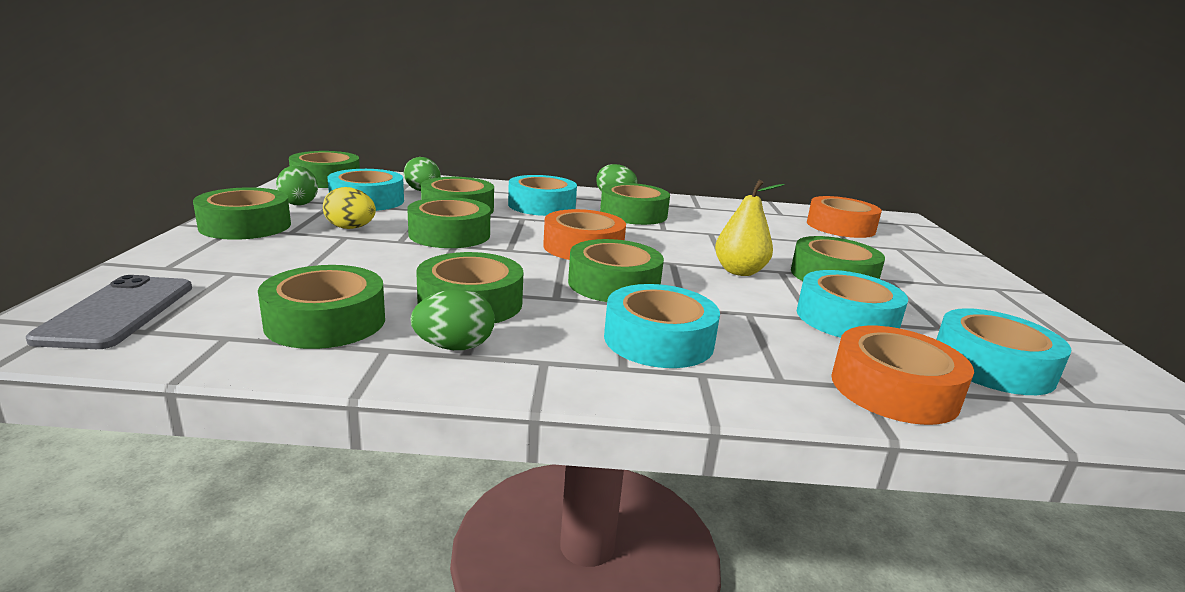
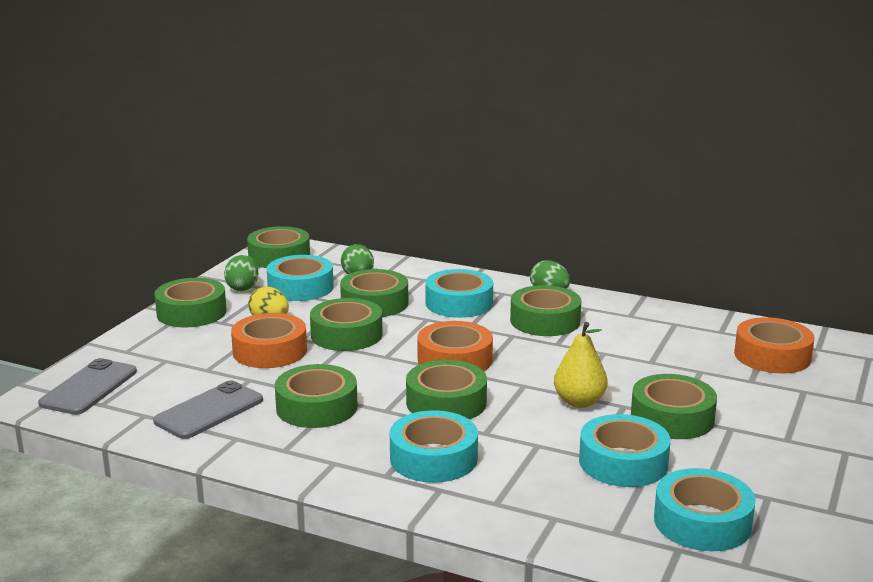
camera: 25 degrees right, 0 degrees up
(326, 321) = (209, 411): green tape -> grey phone
(454, 347) = (281, 443): green egg -> none
(894, 389) = (580, 525): orange tape -> orange tape (270, 351)

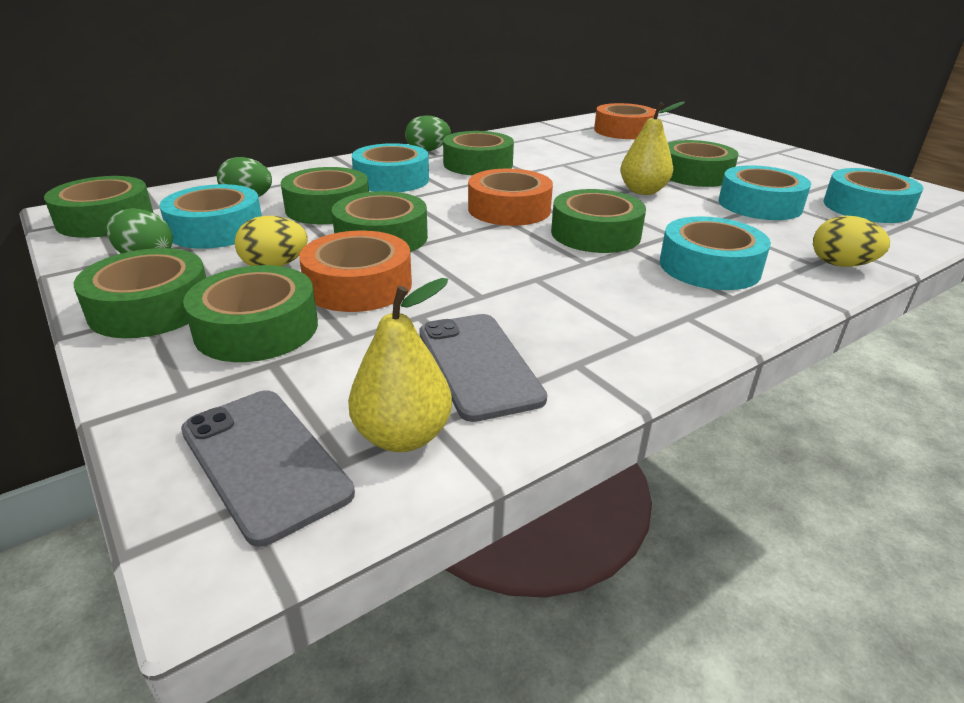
camera: 60 degrees left, 10 degrees up
(128, 411) = (402, 436): none -> yellow pear
(316, 407) = (542, 294): green tape -> green tape (257, 328)
(508, 516) = (841, 265): none -> yellow egg

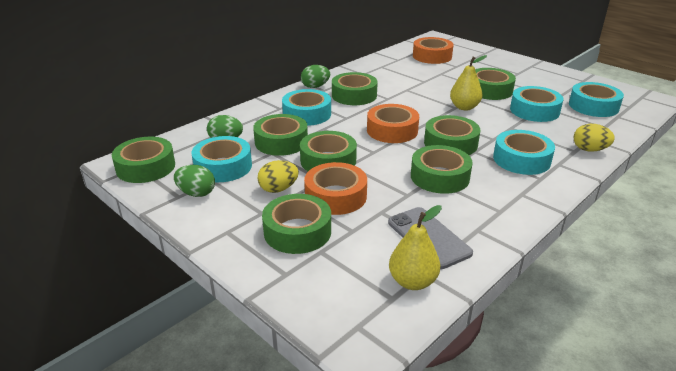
camera: 10 degrees left, 0 degrees up
(151, 307) = (227, 226): green tape -> green tape (440, 177)
(264, 461) = (354, 304): grey phone -> none

